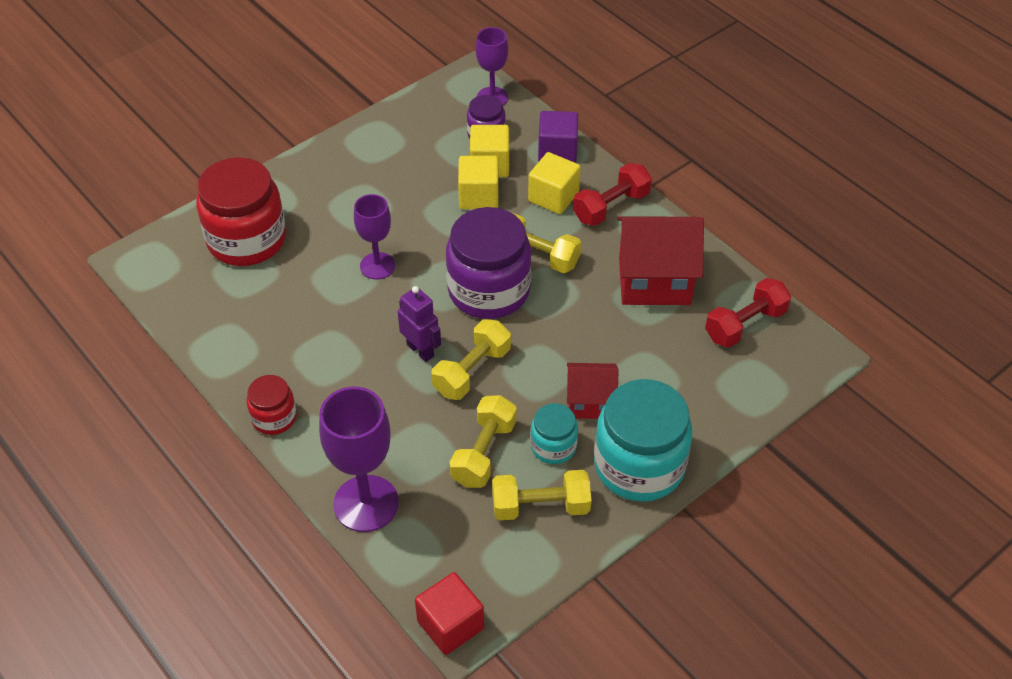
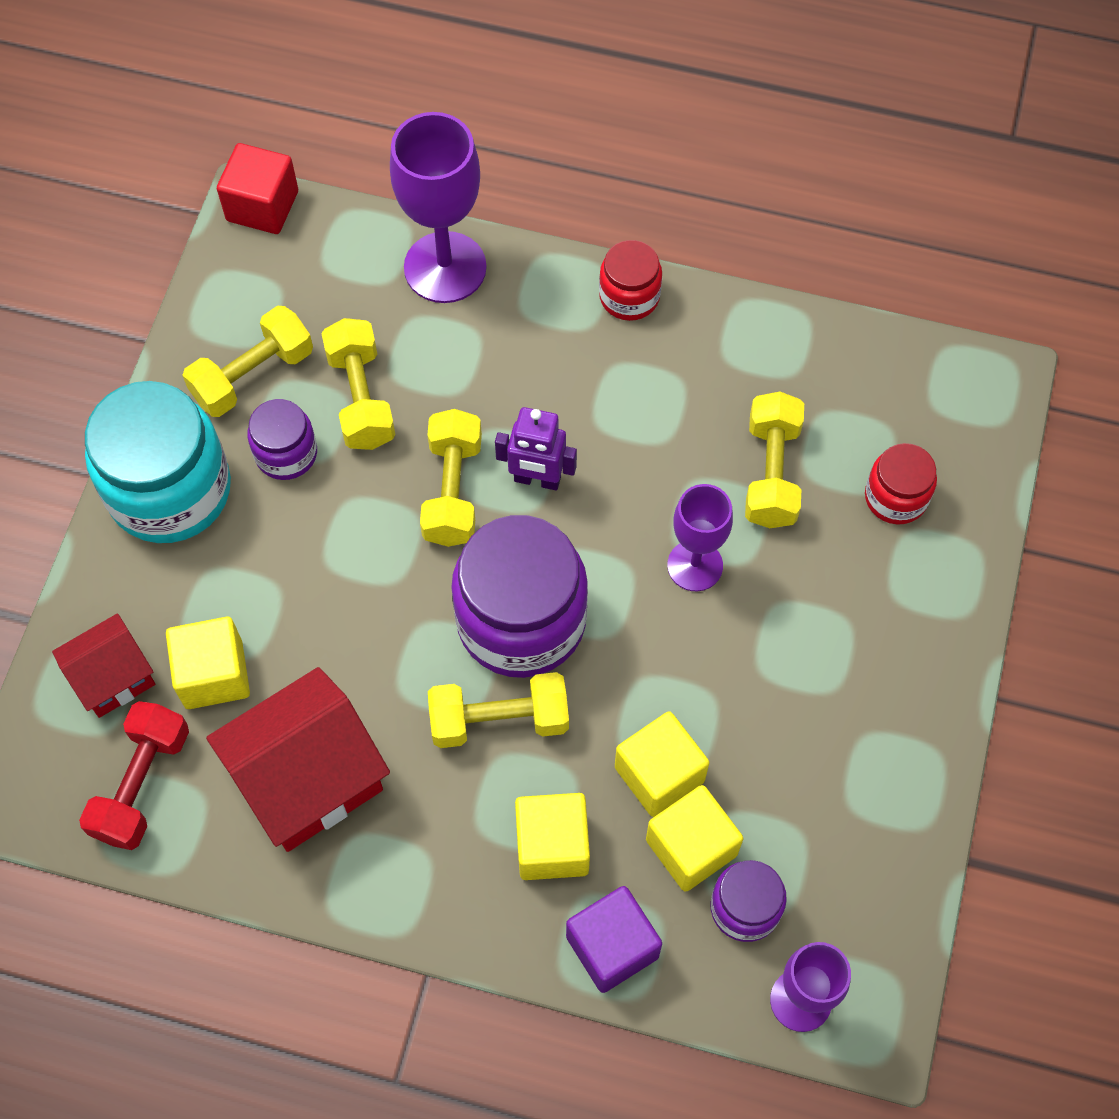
camera: 145 degrees right, 15 degrees up
(247, 239) = (895, 497): red jar -> red jar, size x0.51
(295, 284) = (771, 473): none -> yellow dumbbell
(553, 446) = (286, 453): turquoise jar -> purple jar
(590, 402) = (279, 536): red house -> red house (114, 678)
(611, 207) = (455, 883): red dumbbell -> none
(674, 354) = (214, 674): none -> yellow cube

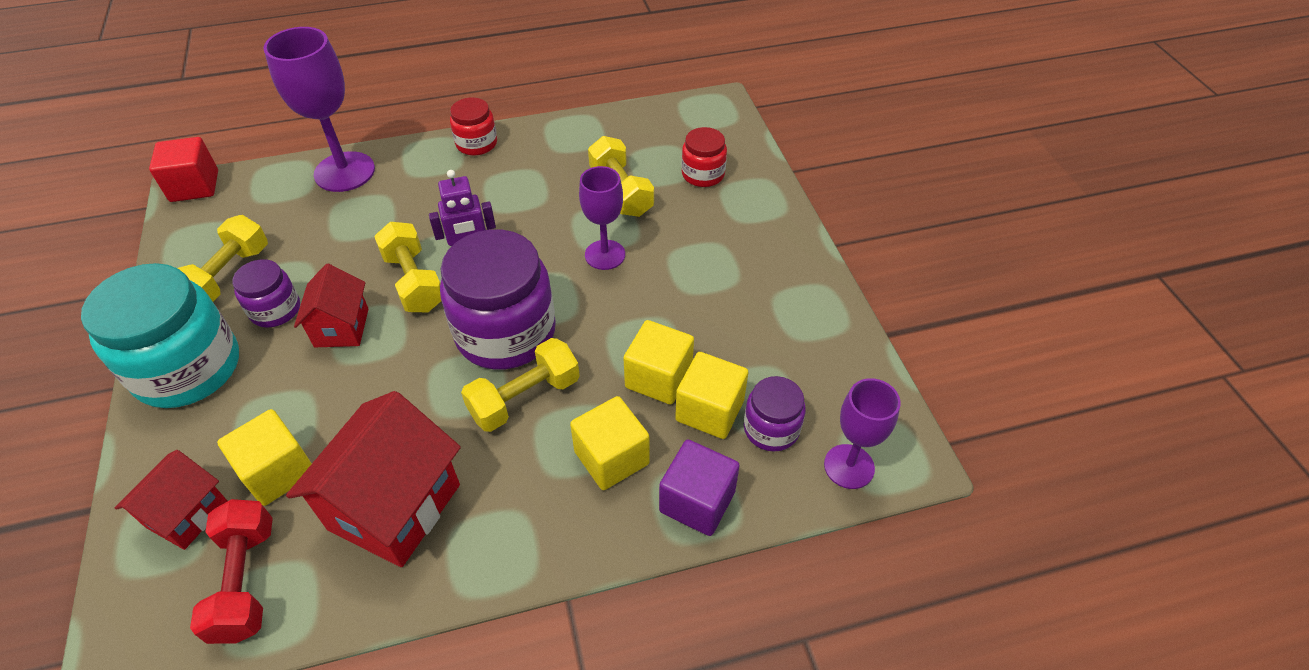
camera: 30 degrees left, 15 degrees down
(346, 517) = (341, 328): none -> red house
(361, 398) = (318, 258): yellow dumbbell -> none

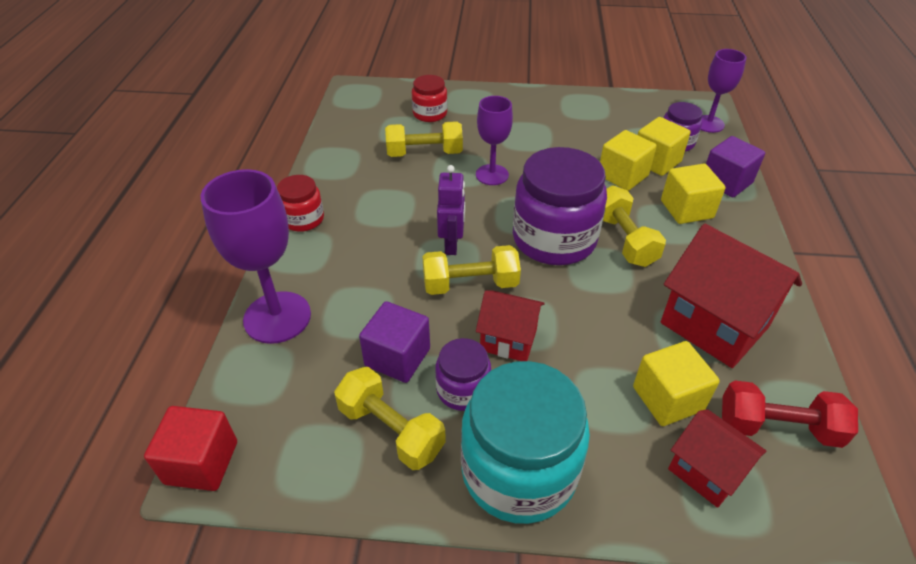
camera: 70 degrees left, 5 degrees down
(309, 257) = (397, 357): none -> purple cube

